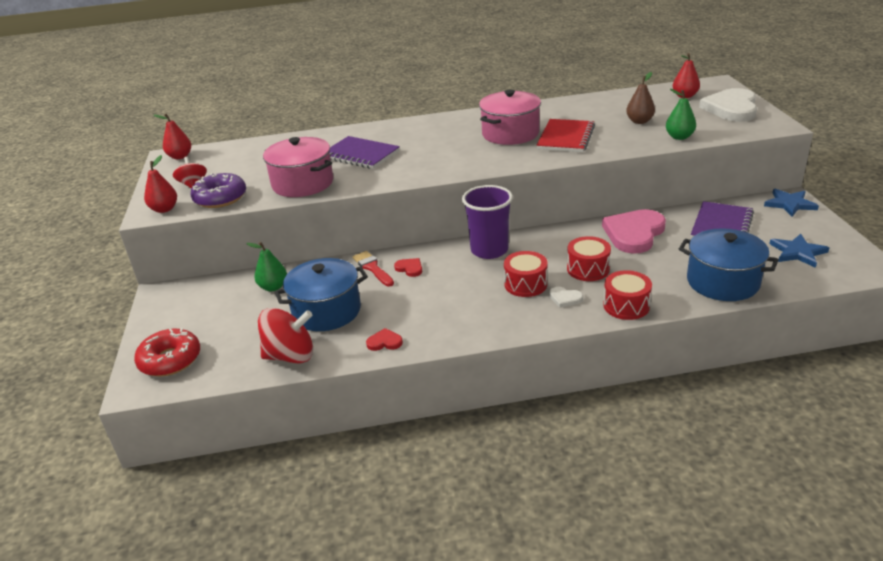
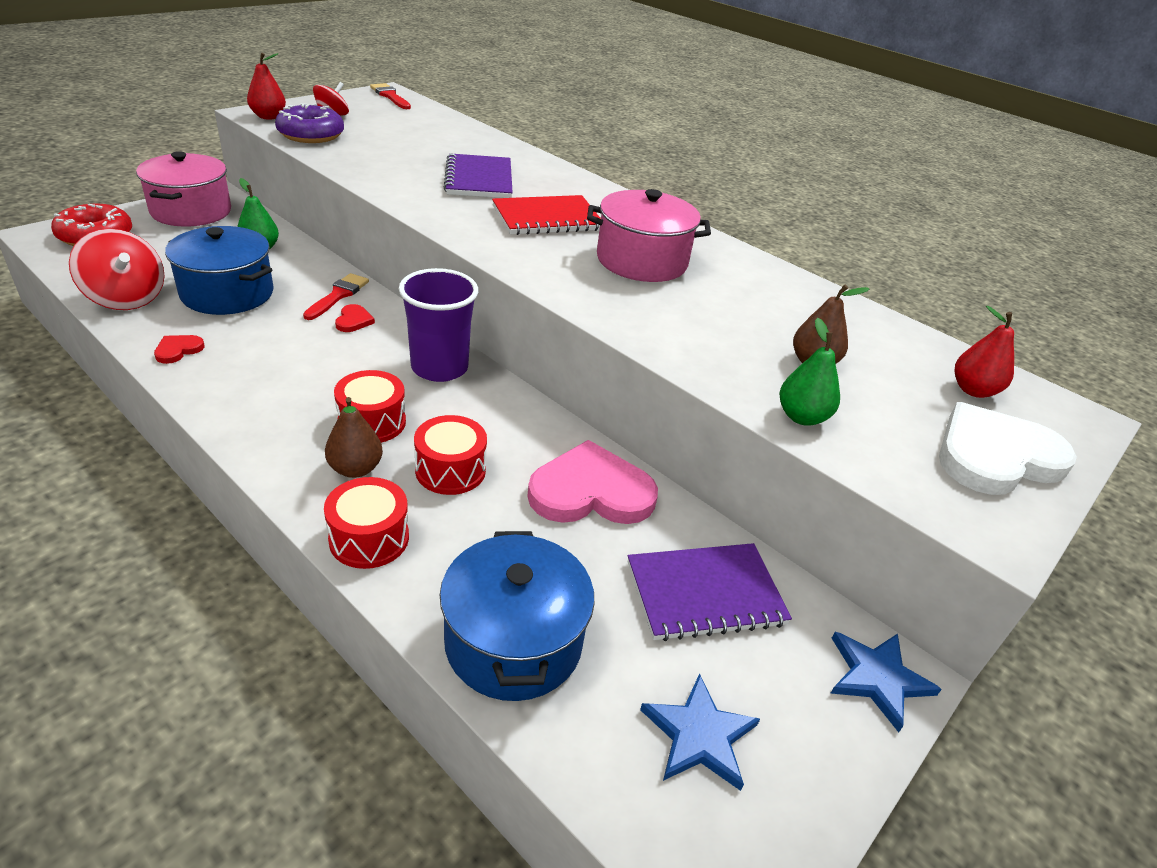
camera: 45 degrees right, 5 degrees up
(180, 156) = (390, 96): red pear -> red brush
(302, 183) = (377, 165): pink pot -> pink pot (191, 211)
(384, 342) = (178, 350): red heart -> red heart turned 105 degrees counterclockwise
(565, 298) = (355, 469): white heart -> brown pear
(566, 138) = (677, 307): red notebook -> red notebook (547, 218)

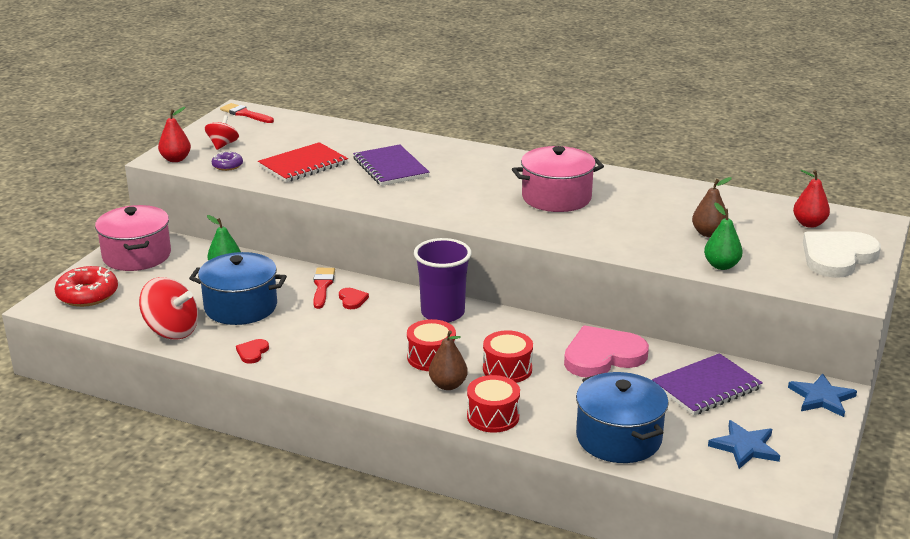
camera: 15 degrees left, 10 degrees down
(311, 135) = (227, 166): purple donut -> purple donut, size x0.55
(547, 218) = (467, 185): red notebook -> red notebook (303, 165)

